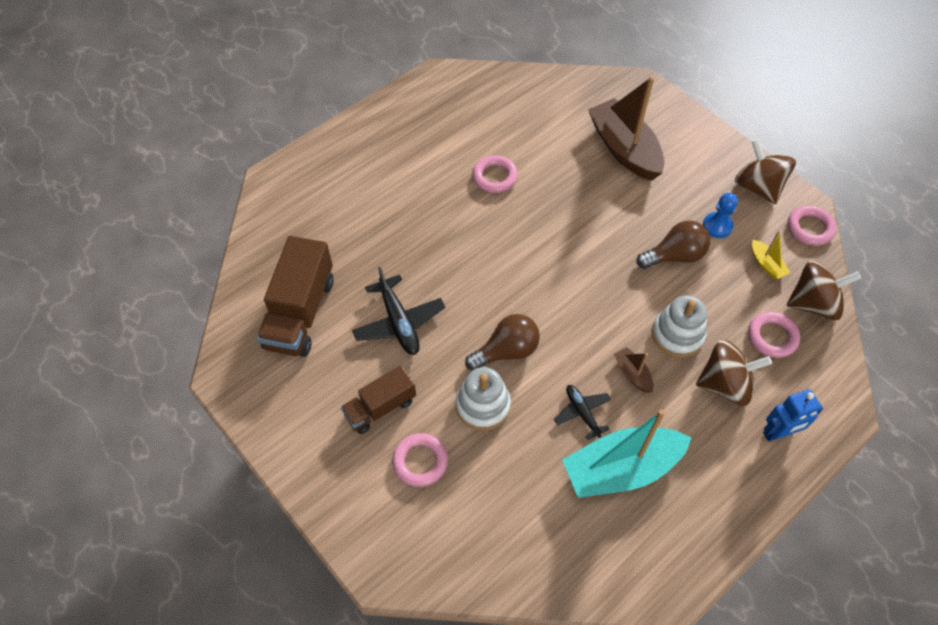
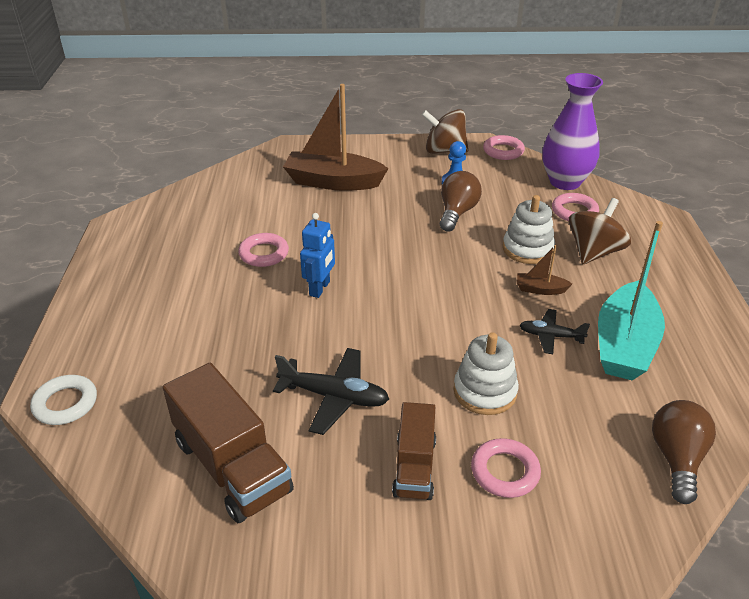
camera: 50 degrees left, 20 degrees down
(274, 195) = (65, 403): none -> white ring
(506, 351) = (444, 345): brown light bulb -> brown light bulb (676, 459)
(766, 265) = (512, 182): yellow boat -> none
(778, 433) = (658, 252): blue robot -> blue robot (320, 288)
(813, 303) = (565, 182): brown spinning top -> purple vase

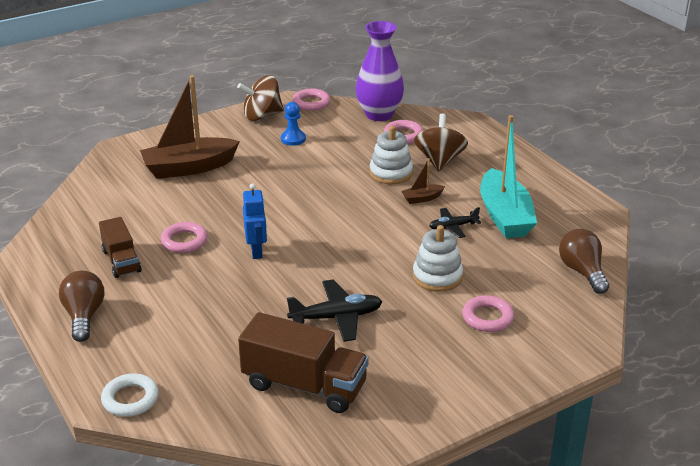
camera: 30 degrees left, 5 degrees down
(414, 467) = (429, 337): brown truck -> brown truck (121, 261)
(457, 213) = (315, 162): brown light bulb -> brown light bulb (84, 316)

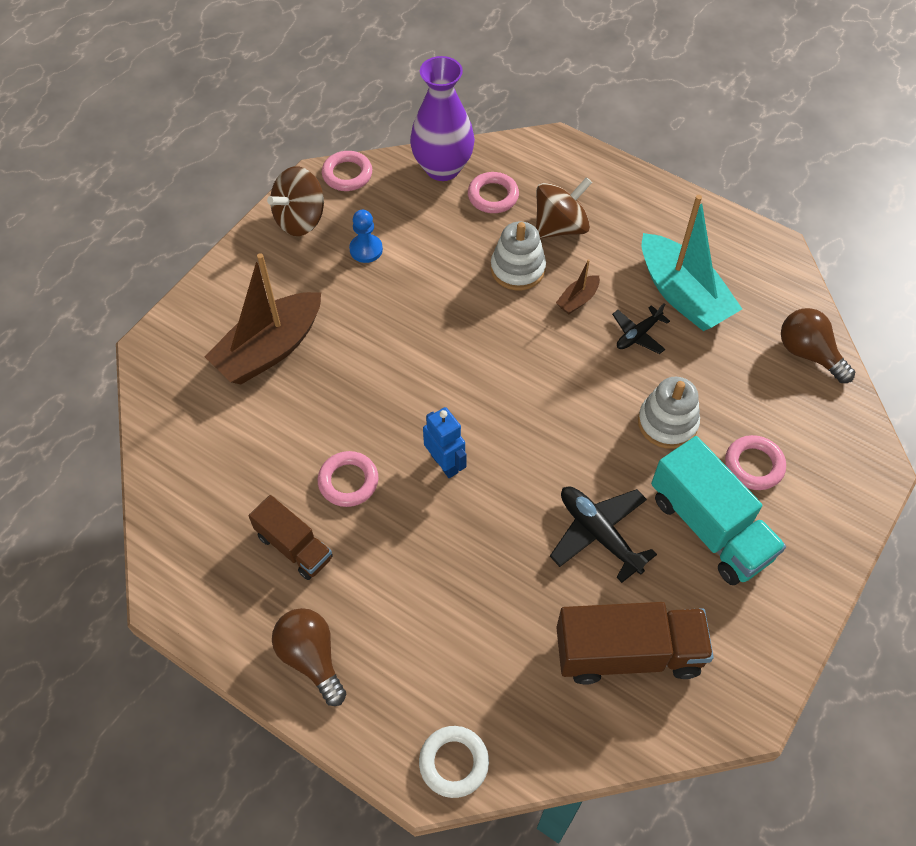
camera: 25 degrees left, 25 degrees up
(336, 317) = (599, 534): black plane -> black plane turned 90 degrees counterclockwise
(424, 339) = (709, 527): none -> turquoise truck
(439, 161) = (560, 227): brown spinning top -> brown spinning top turned 75 degrees clockwise

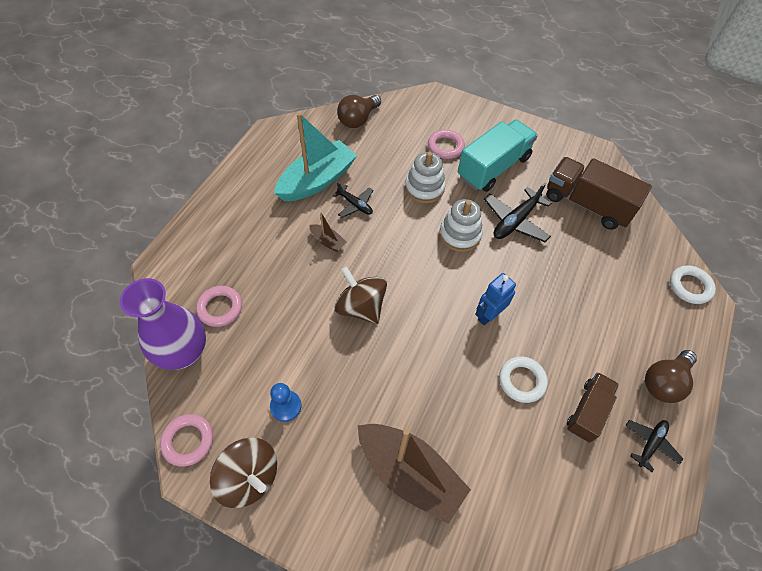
camera: 100 degrees left, 0 degrees up
(237, 608) = (650, 444): none -> black plane
(348, 481) = (522, 381): pink ring -> white ring
(517, 269) = (300, 283): white stacking toy -> white stacking toy (460, 234)
(560, 227) = (255, 257): brown spinning top -> brown spinning top (361, 307)
(628, 653) = (587, 204): brown truck -> brown truck turned 45 degrees counterclockwise

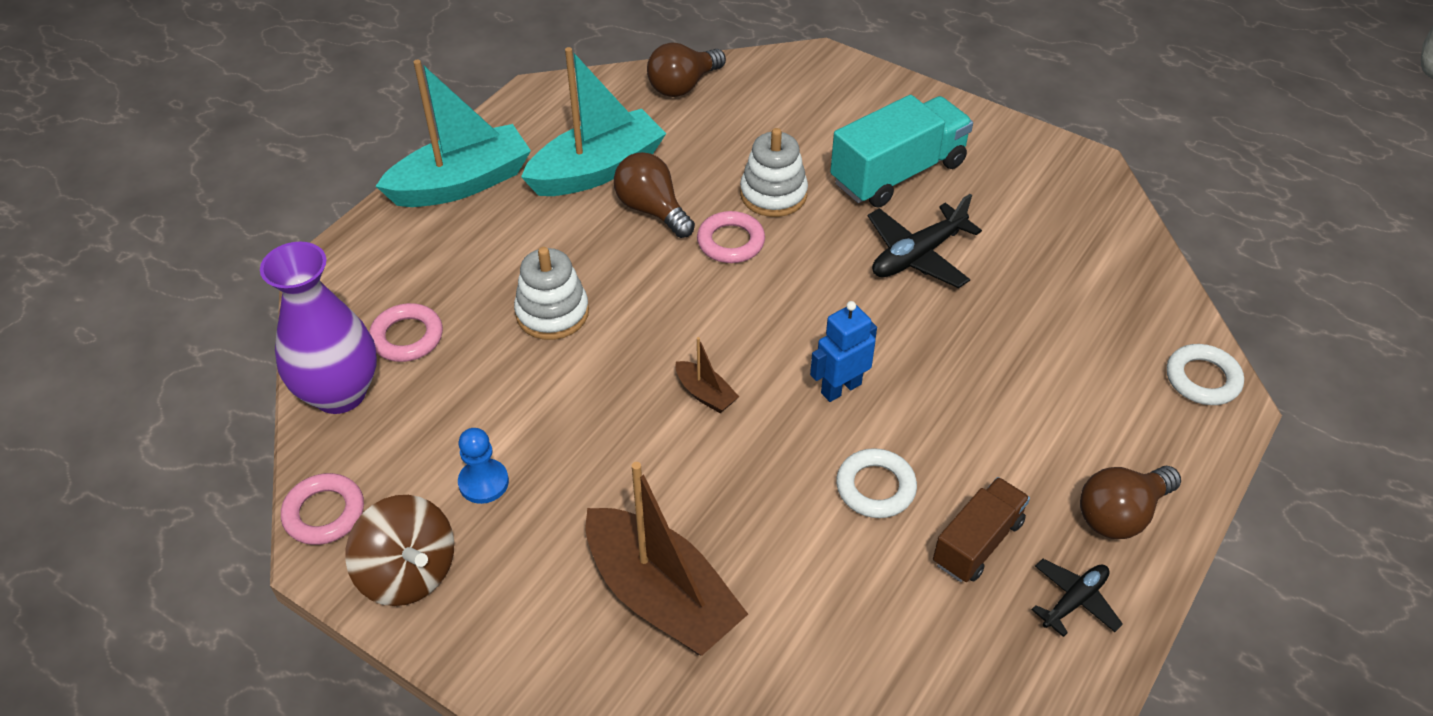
camera: 10 degrees right, 10 degrees down
(236, 197) = (462, 183): none -> turquoise boat
(328, 241) = (597, 259): brown boat -> brown boat (705, 394)
(355, 205) = (652, 210): black plane -> brown light bulb
(361, 307) = (631, 357): brown spinning top -> none
(445, 147) = (822, 136): pink ring -> pink ring (731, 242)
(460, 234) = (818, 267): white stacking toy -> white stacking toy (552, 313)
(587, 204) = (1048, 241): brown truck -> none

